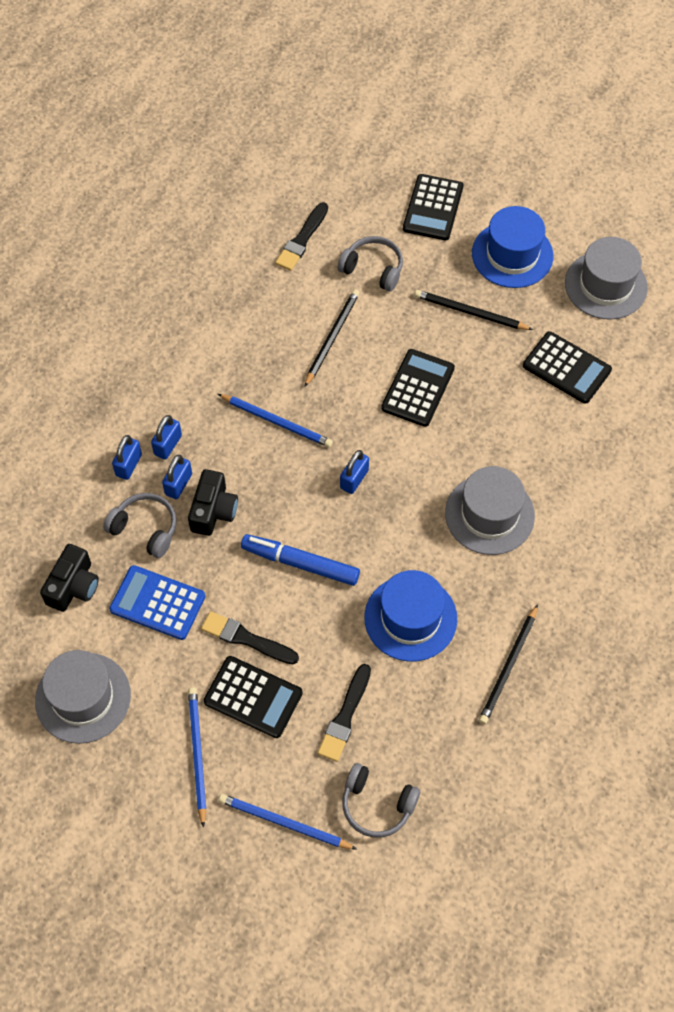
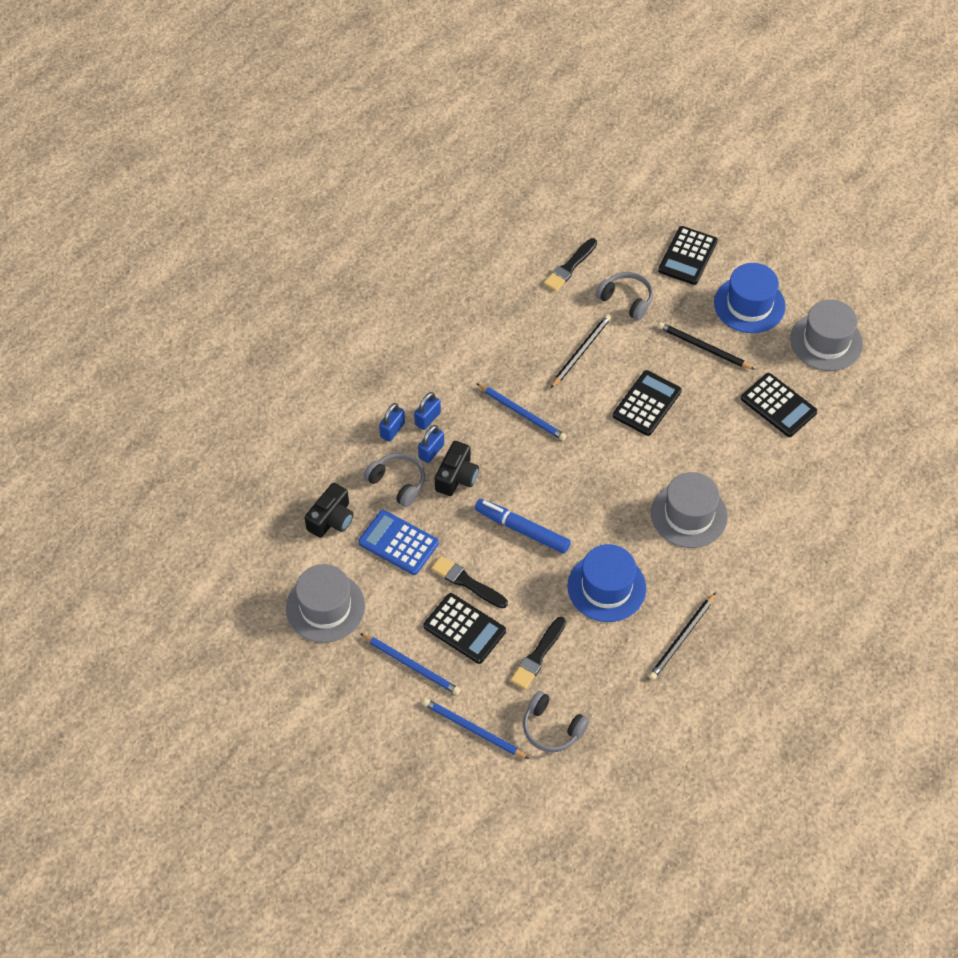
camera: 10 degrees right, 5 degrees down
(197, 754) = (411, 665): blue pencil -> blue pencil turned 120 degrees clockwise
(354, 479) = (579, 469): blue padlock -> none

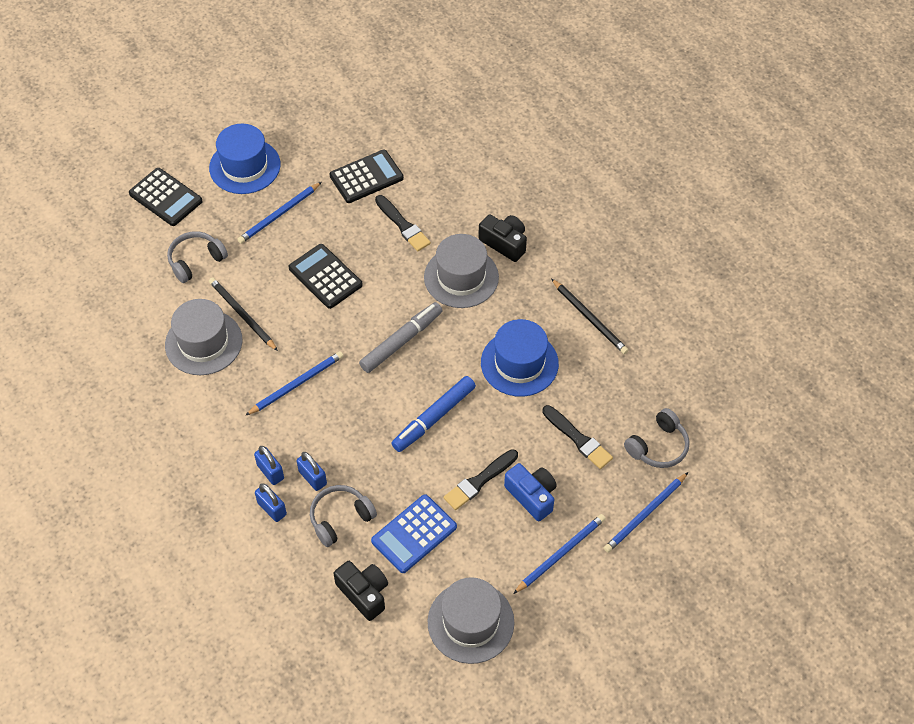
camera: 75 degrees left, 0 degrees up
(457, 477) = (352, 461): black camera -> black camera (504, 243)
(464, 629) = (532, 496): black calculator -> blue camera
(570, 267) = (133, 297): black brush -> black brush (403, 225)
(596, 483) = (401, 341): none -> grey marker
(703, 347) = (279, 215): black pencil -> blue pencil
(826, 341) = (310, 122): grey hat -> grey hat (203, 342)

